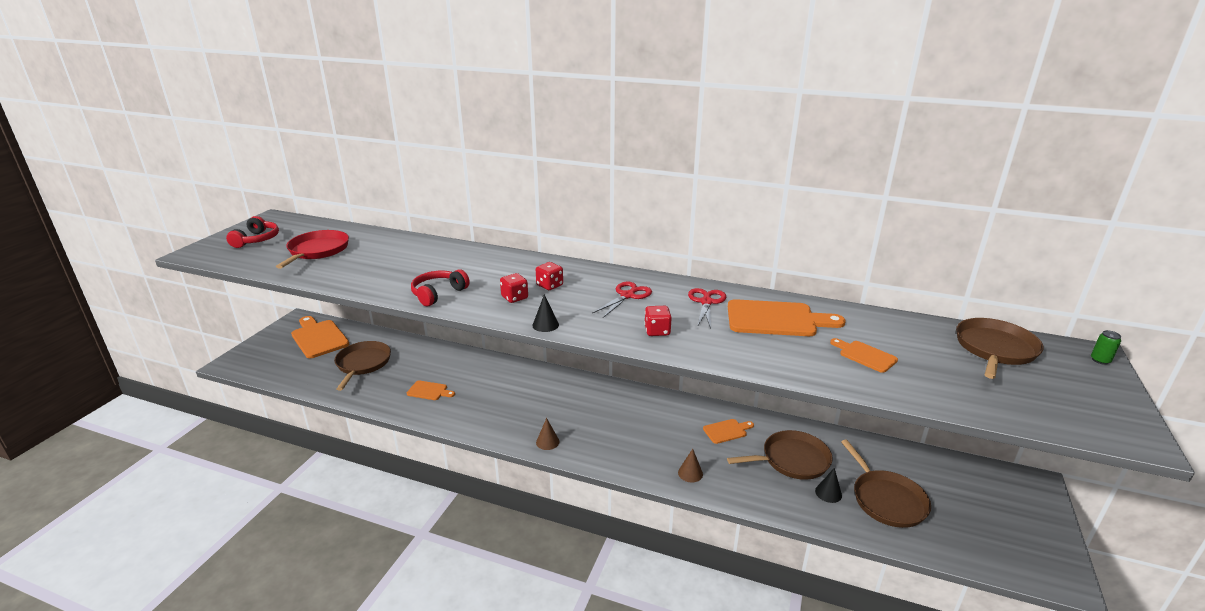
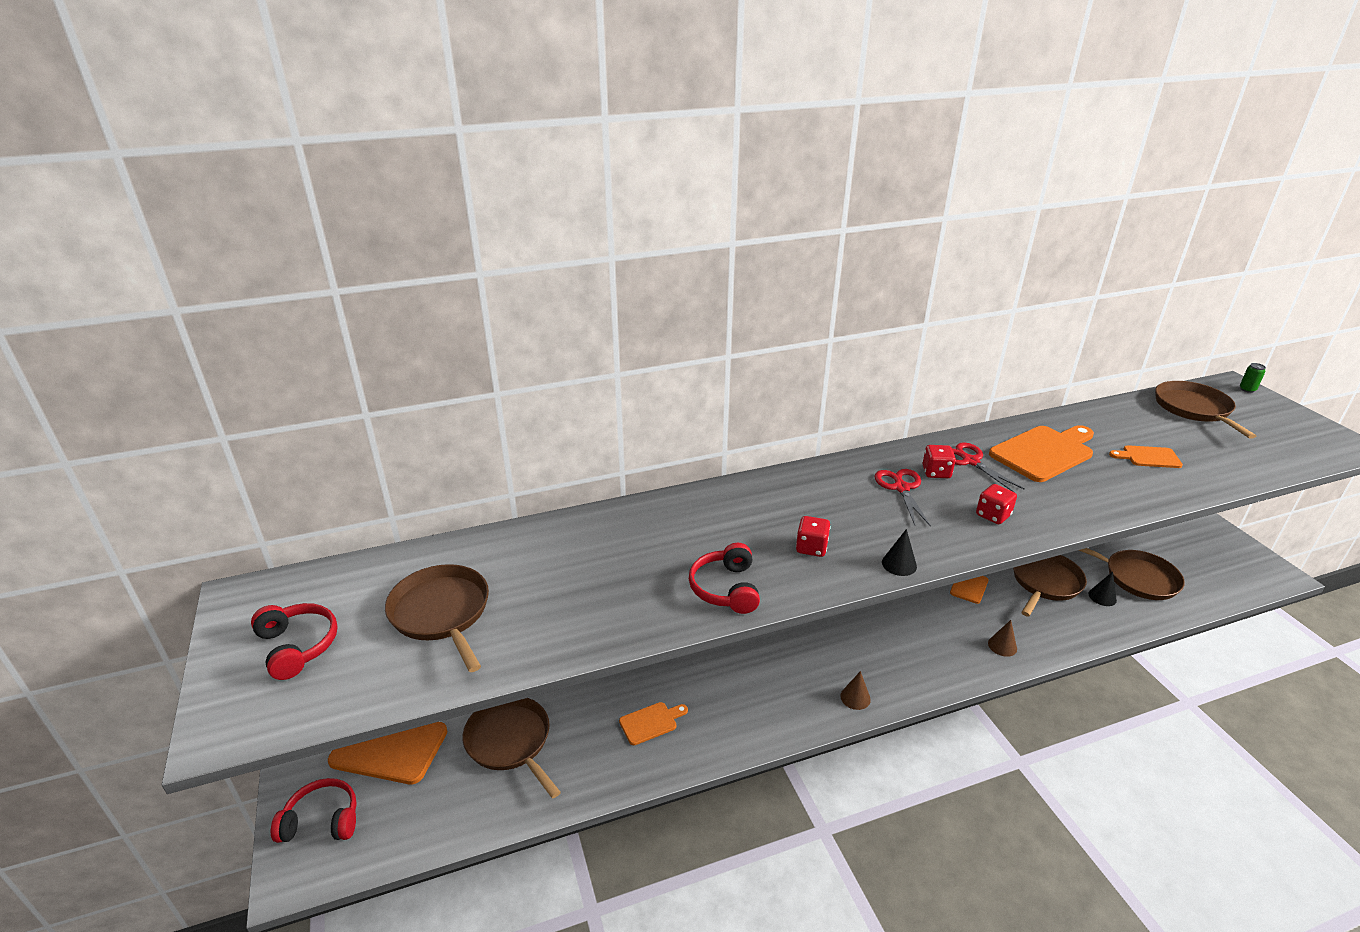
camera: 40 degrees left, 5 degrees up
(263, 351) = (322, 820): none -> red headphones
(317, 251) = (441, 613): red pan -> brown pan
(549, 285) = (815, 513): red dice -> red dice (936, 472)

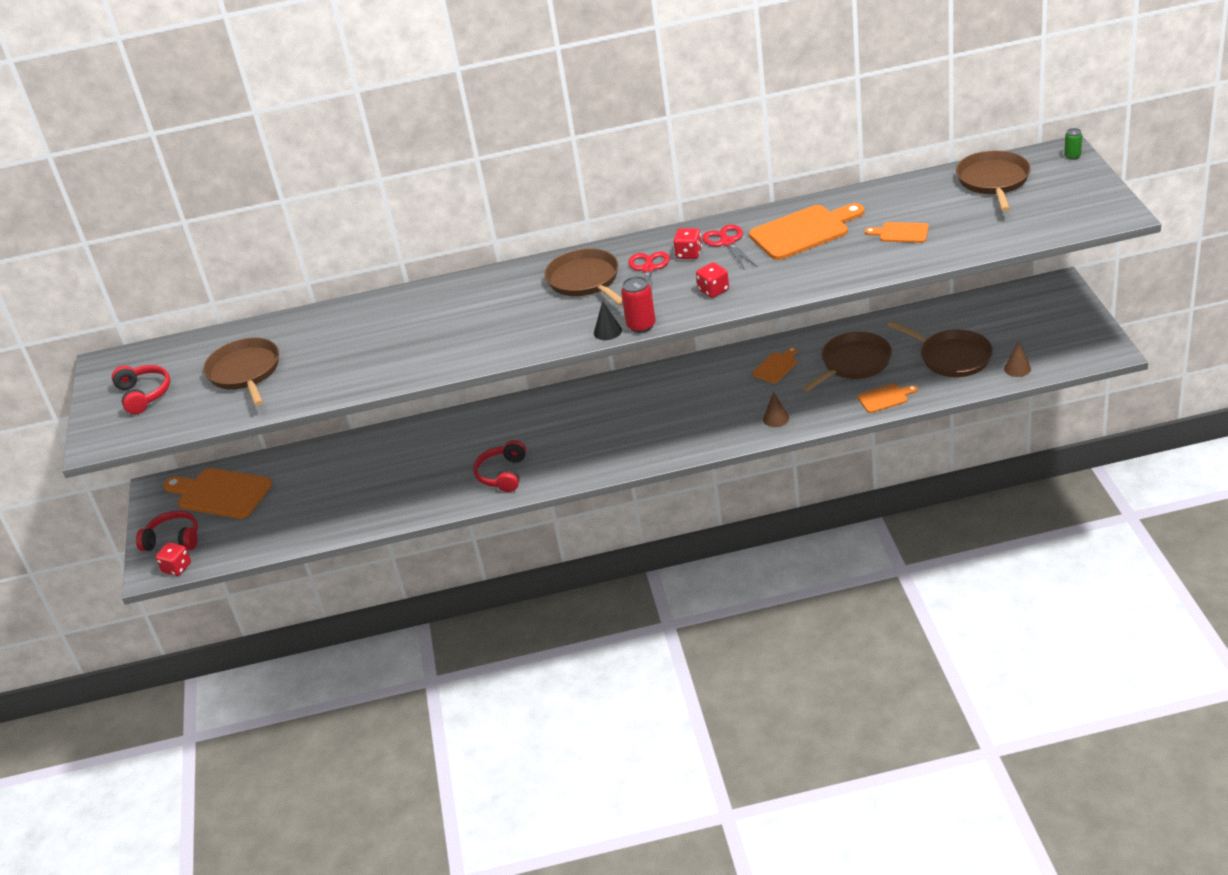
camera: 15 degrees right, 5 degrees up
(510, 741) = (320, 491): brown pan -> brown pan (585, 280)
(651, 722) = (437, 478): orange cutting board -> orange cutting board (885, 398)
(725, 588) = (460, 352): red headphones -> red headphones (502, 474)
(811, 548) = (543, 320): red dice -> red dice (177, 568)
(855, 697) = (618, 459): brown cone -> brown cone (1017, 368)
(936, 557) = (641, 326): none -> red can
(1102, 597) = (903, 375): black cone -> none

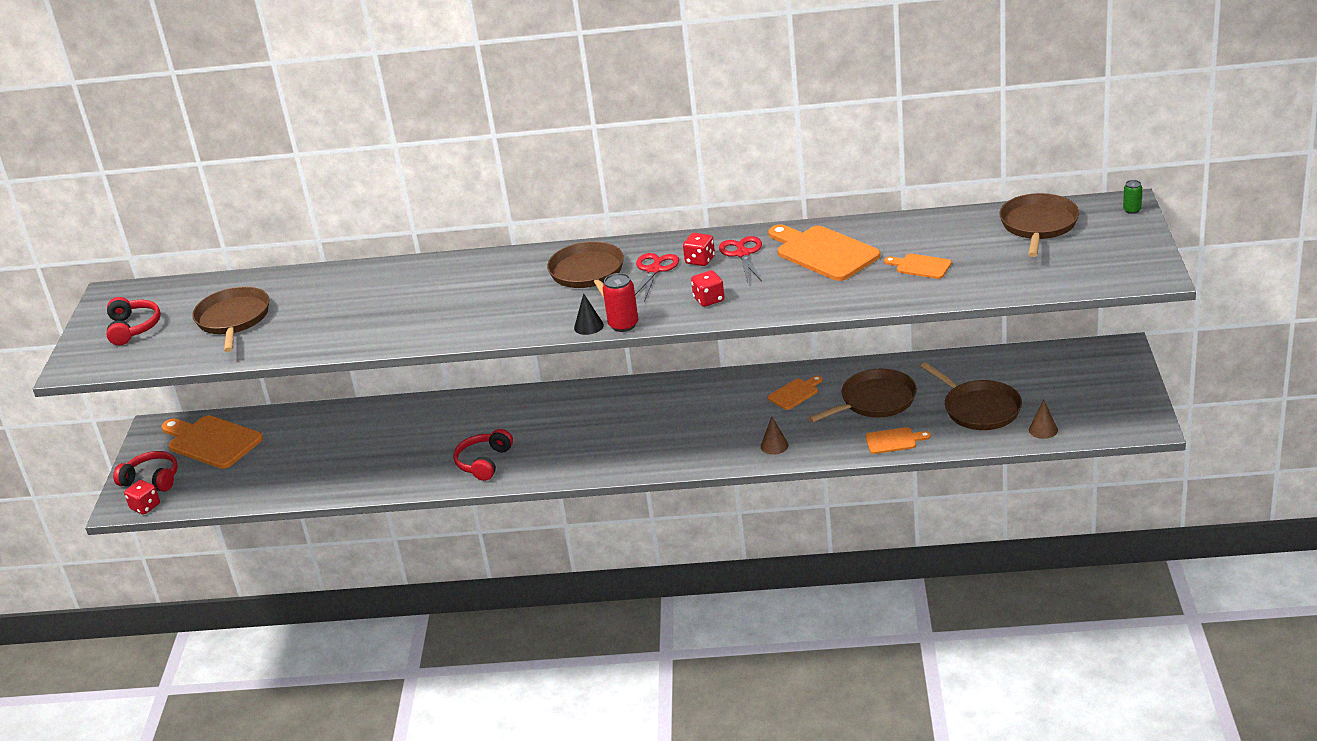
camera: 10 degrees right, 5 degrees down
(803, 231) = (823, 252): orange cutting board -> orange cutting board turned 120 degrees counterclockwise

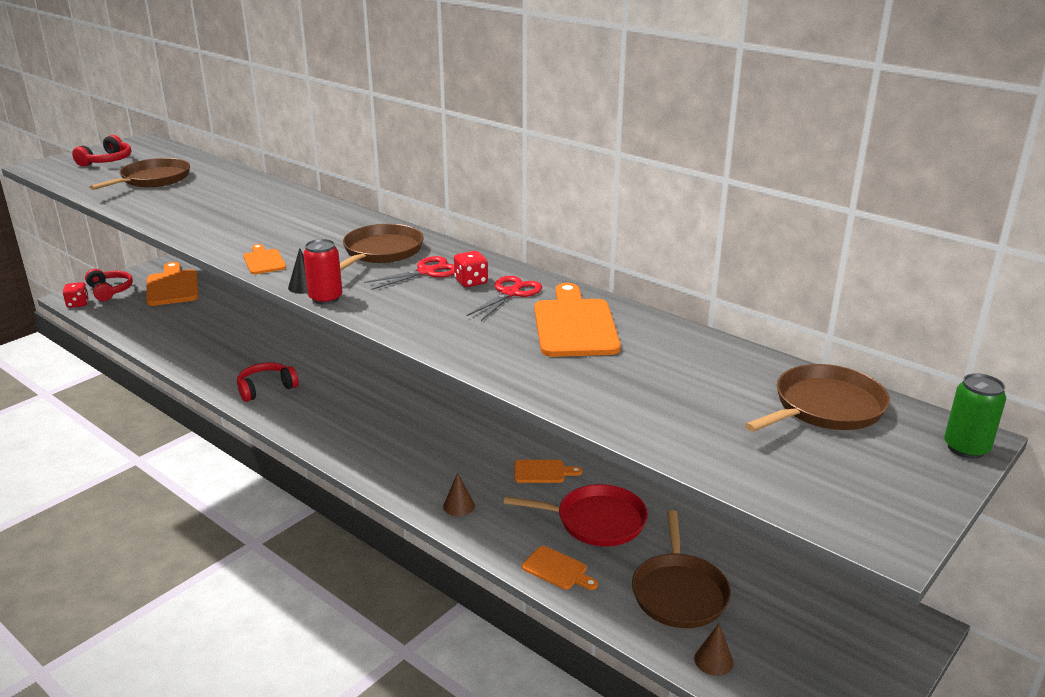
camera: 35 degrees right, 5 degrees down
(709, 299) = (417, 313): red dice -> none
(875, 401) = (596, 521): brown pan -> red pan
(920, 266) = (637, 382): orange cutting board -> orange cutting board (263, 261)
(1132, 210) = (966, 448): green can -> green can, size x1.69

